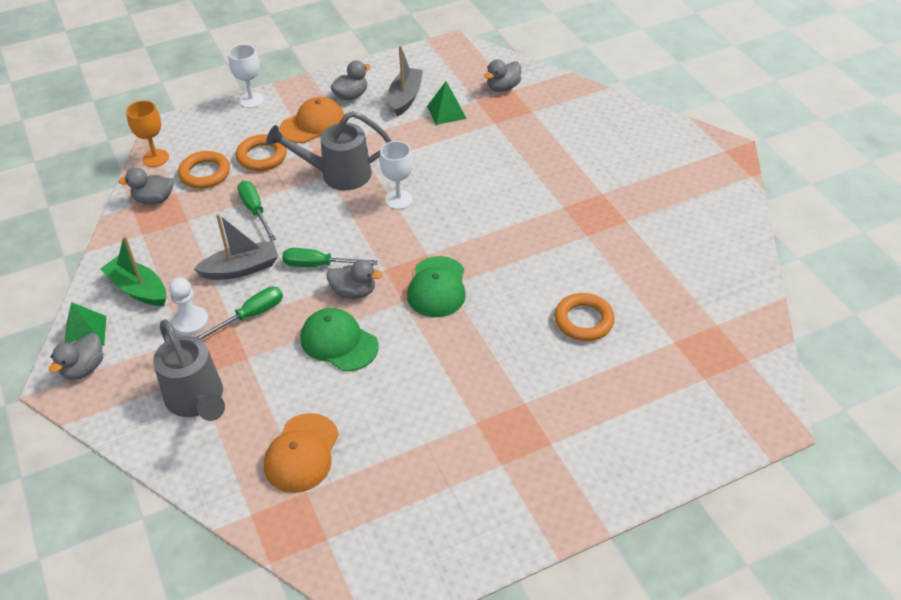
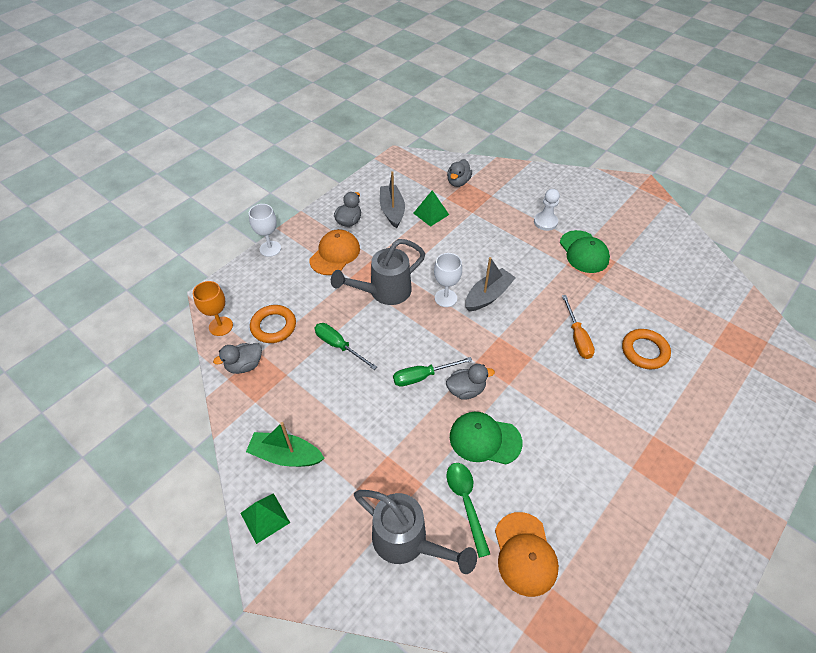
camera: 25 degrees left, 5 degrees up
(84, 368) = (286, 553): grey duck -> none
(191, 322) = (352, 469): white pawn -> white pawn (545, 222)
(241, 269) = (362, 403): grey boat -> grey boat (488, 296)
(250, 316) = (398, 443): green screwdriver -> none
(262, 156) = (312, 295): orange ring -> none
(277, 389) = (466, 502): none -> green spoon
(437, 287) = (525, 362): green cap -> green cap (584, 252)
(516, 282) = (577, 337): none -> orange screwdriver

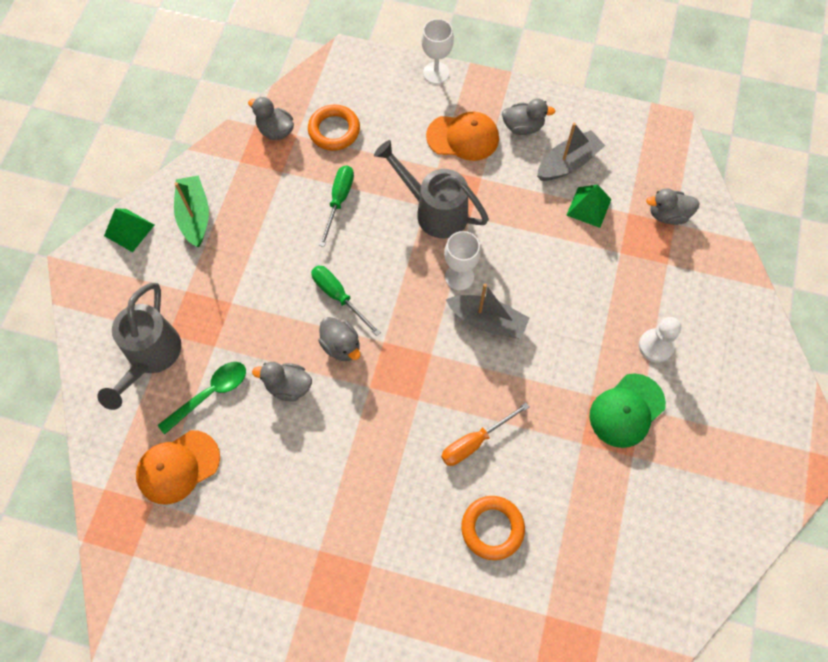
camera: 65 degrees right, 15 degrees up
(221, 326) = (311, 85): orange goblet -> none
(484, 439) = (288, 386): green cap -> grey duck

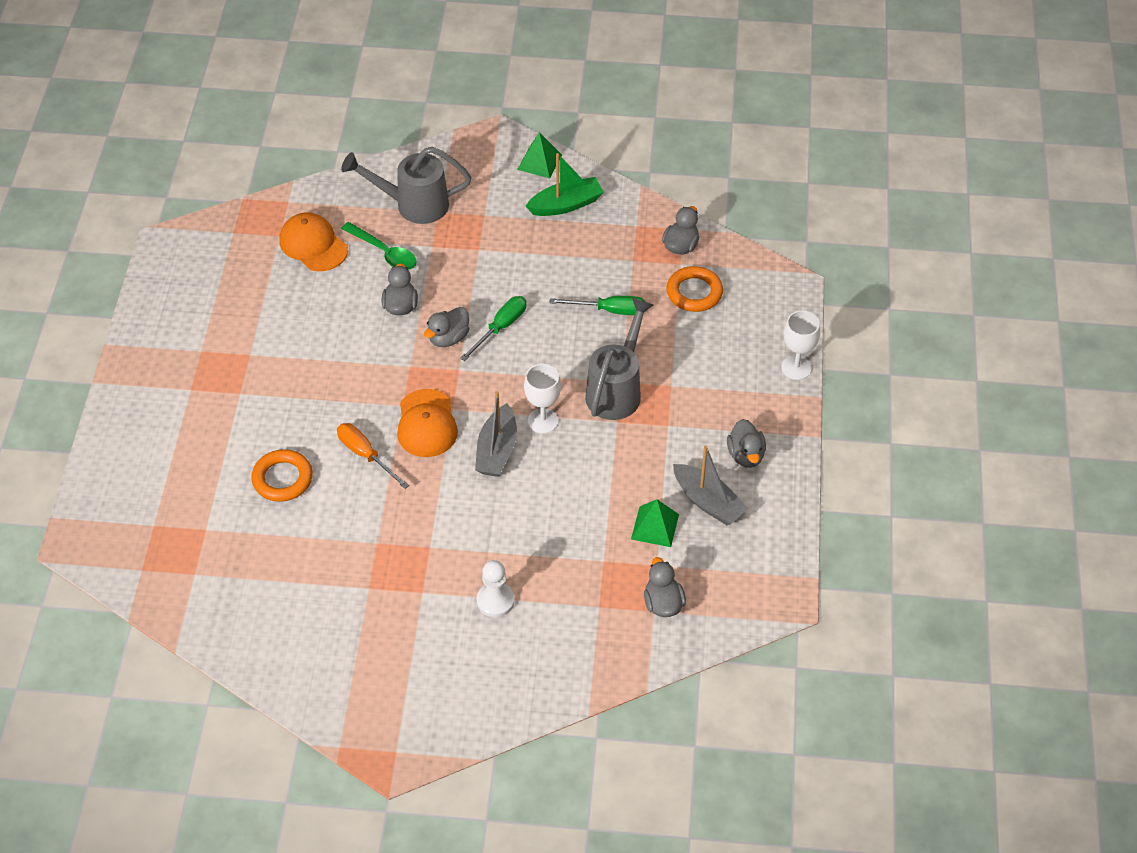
camera: 80 degrees right, 15 degrees down
(463, 137) = (716, 403): orange cap -> orange cap (426, 424)
(626, 410) = (417, 579): green cap -> none

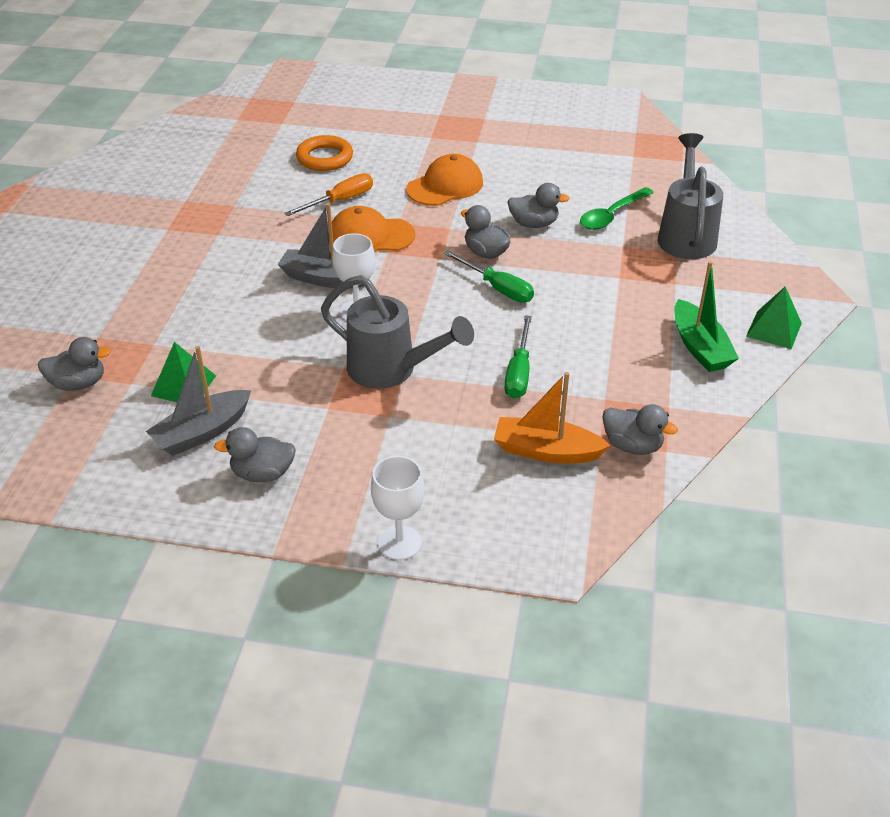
camera: 95 degrees right, 10 degrees down
(313, 245) = (621, 174): orange cap -> orange cap (445, 186)
(495, 601) = (136, 270): white pawn -> none
(694, 292) = (546, 451): orange ring -> orange boat

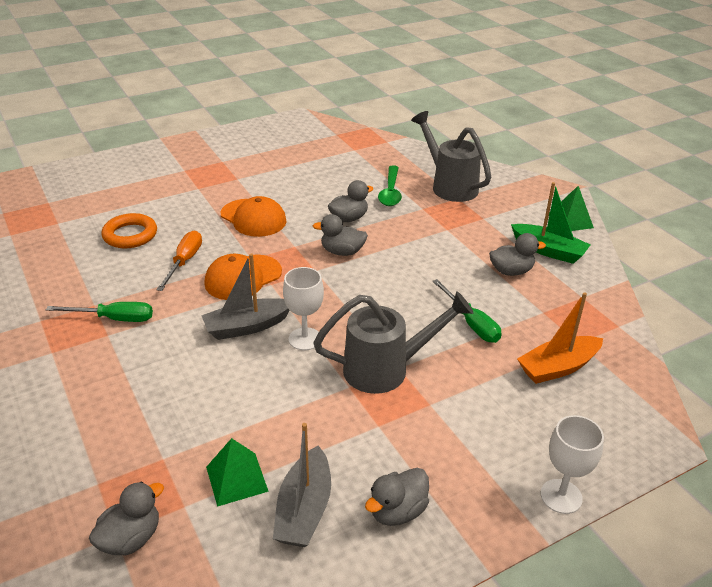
camera: 40 degrees left, 5 degrees down
(445, 186) = (253, 218): orange cap -> orange cap turned 120 degrees clockwise
(497, 288) = (382, 272): green screwdriver -> green screwdriver (114, 319)
(632, 445) = (598, 333): grey duck -> grey duck (511, 271)

